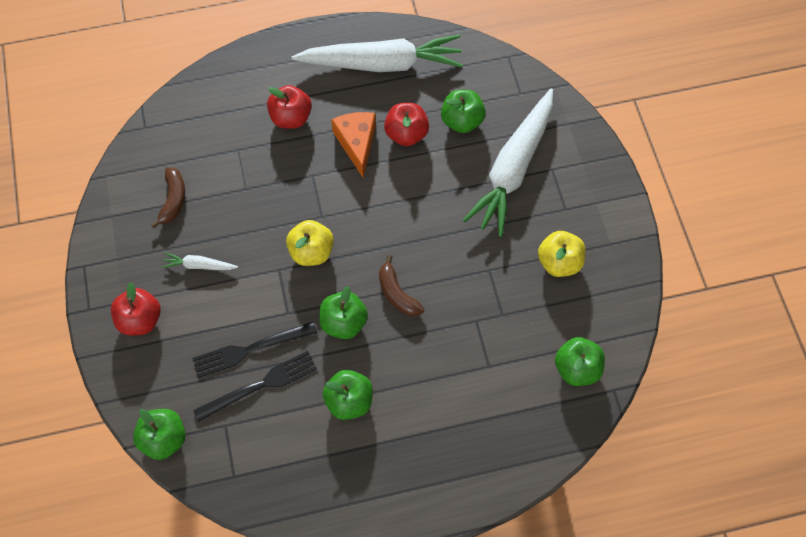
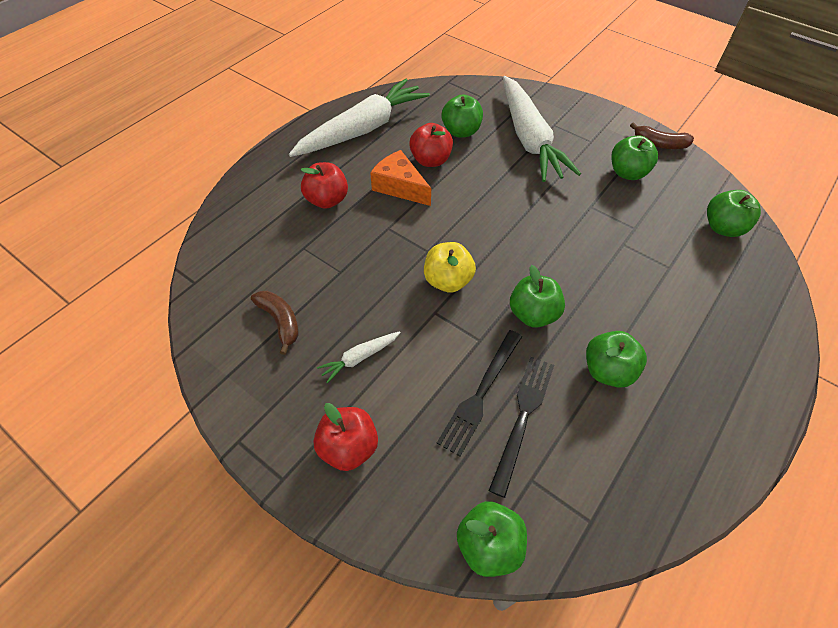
camera: 40 degrees left, 10 degrees down
(397, 294) = (547, 265): brown banana -> brown banana (659, 144)
(559, 262) = (627, 173): yellow apple -> green apple

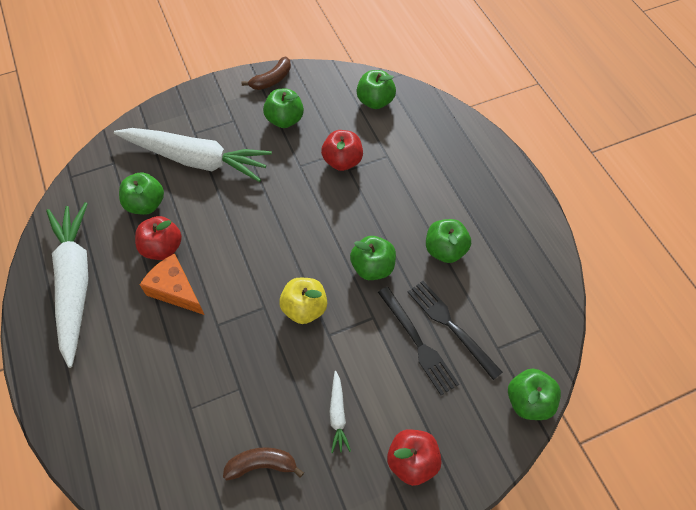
camera: 60 degrees left, 5 degrees up
(327, 200) = (146, 360): red apple -> red apple (342, 161)
(399, 187) = (175, 290): orange cheese -> orange cheese turned 60 degrees clockwise

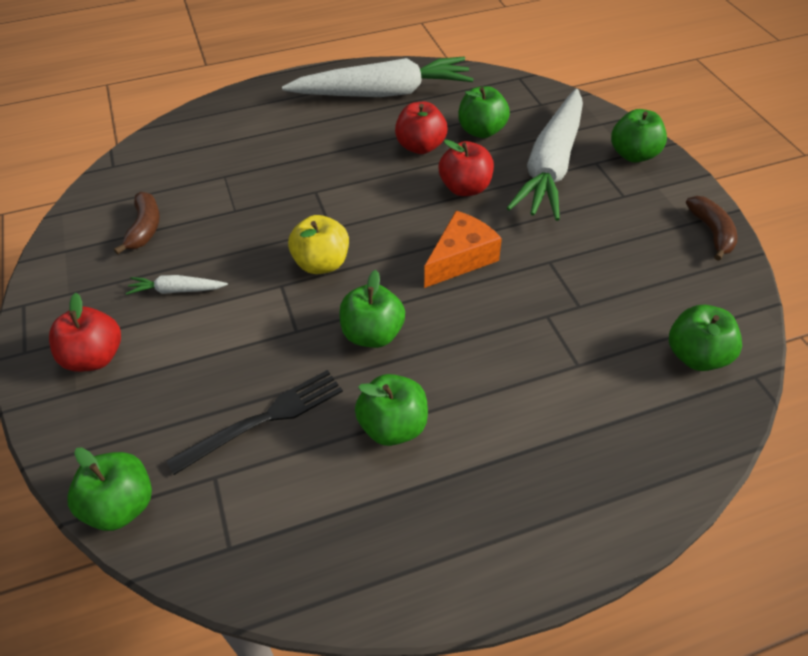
camera: 95 degrees right, 10 degrees down
(175, 290) = (364, 159): orange cheese -> orange cheese (461, 258)
(272, 80) = (711, 232): brown banana -> brown banana turned 150 degrees counterclockwise
(285, 120) = (633, 246): green apple -> green apple (633, 155)
(342, 161) = (562, 308): red apple -> red apple (465, 188)
(418, 343) = (247, 377): black fork -> none

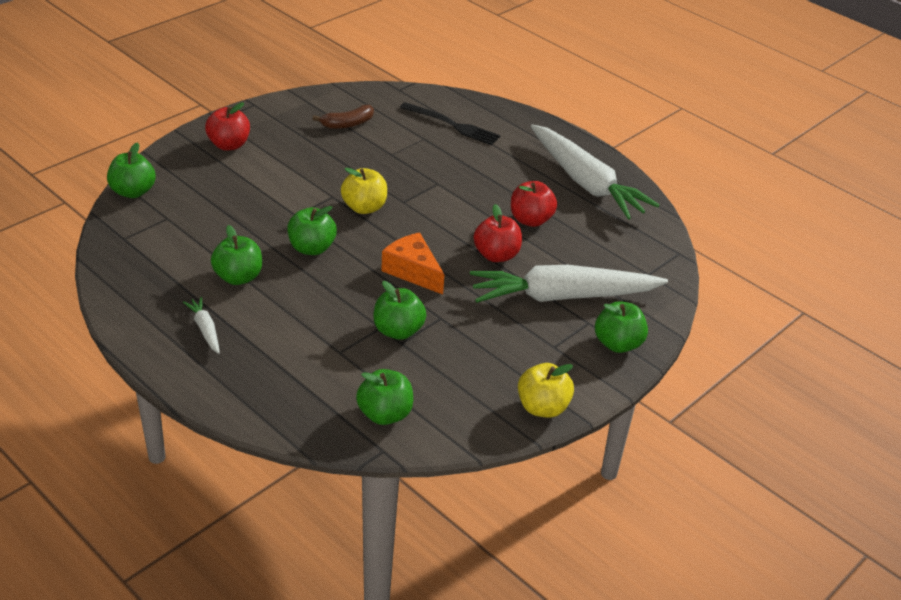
camera: 60 degrees right, 10 degrees down
(177, 290) = (301, 156): white carrot -> white carrot (205, 329)
(264, 419) = (217, 223): black fork -> black fork (452, 125)
(461, 258) = (413, 271): orange cheese -> orange cheese turned 150 degrees counterclockwise
(481, 131) = (578, 248): green apple -> green apple (398, 331)
(711, 232) = (542, 407): brown banana -> yellow apple

